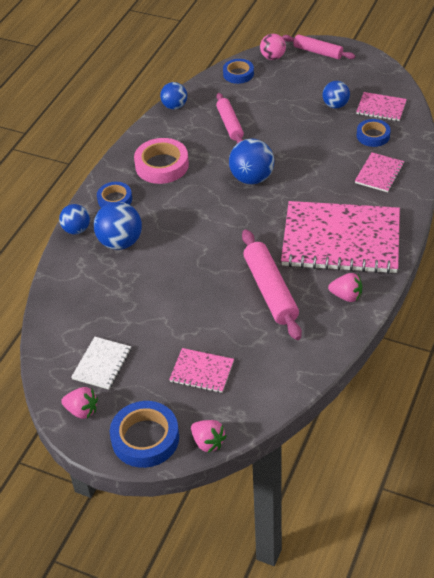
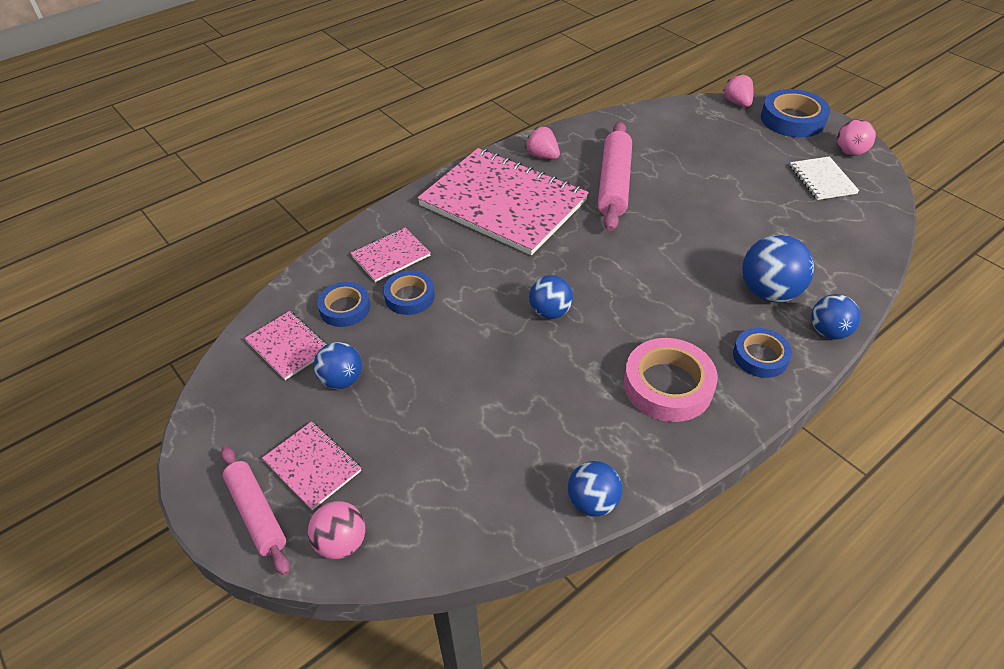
camera: 155 degrees left, 0 degrees up
(82, 410) = (850, 152): pink strawberry -> pink ball
(102, 364) = (822, 180): white notebook -> white notebook turned 60 degrees counterclockwise
(202, 371) = (721, 145): pink notebook -> pink notebook (312, 466)
(230, 124) = (522, 417): pink rolling pin -> none
(238, 74) = (433, 529): blue tape -> blue tape (409, 296)
(252, 178) = (550, 312): blue ball -> blue ball, size x0.64

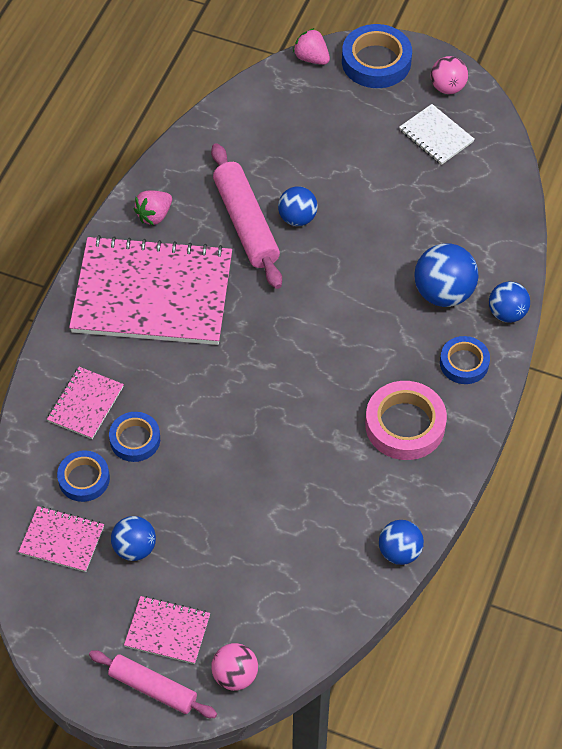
camera: 30 degrees left, 10 degrees up
(542, 156) = (154, 215): pink strawberry -> pink strawberry turned 60 degrees counterclockwise
(550, 312) = (270, 398): blue ball -> blue ball (297, 218)

